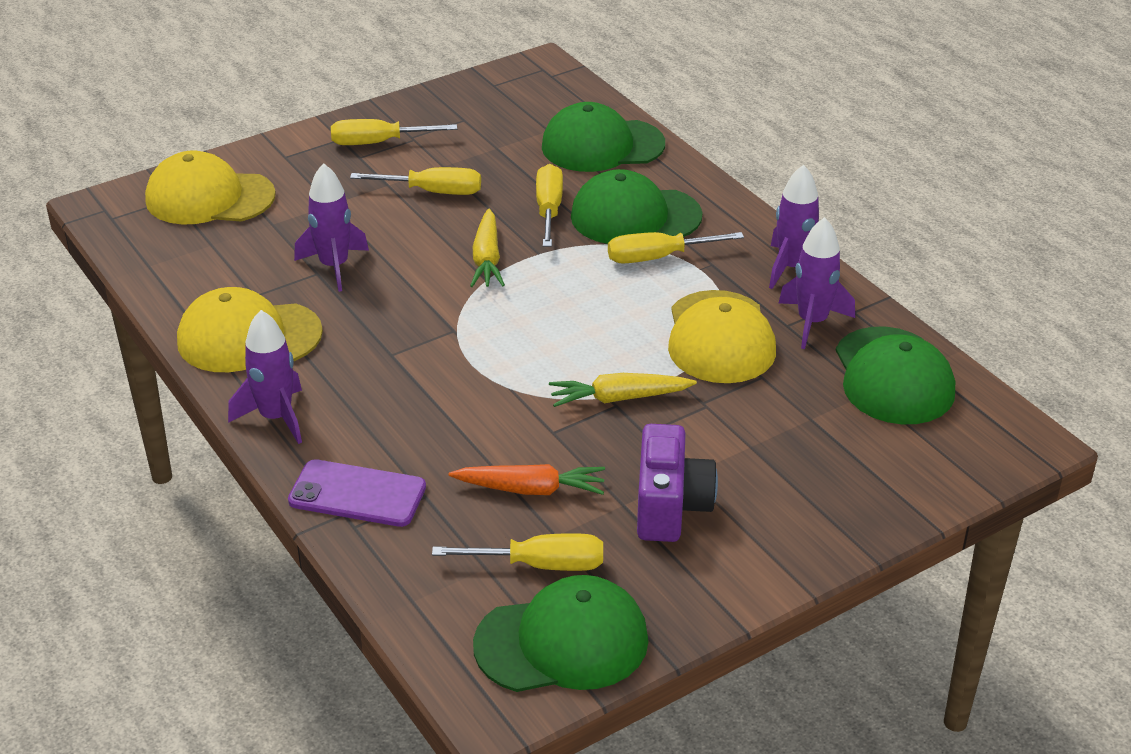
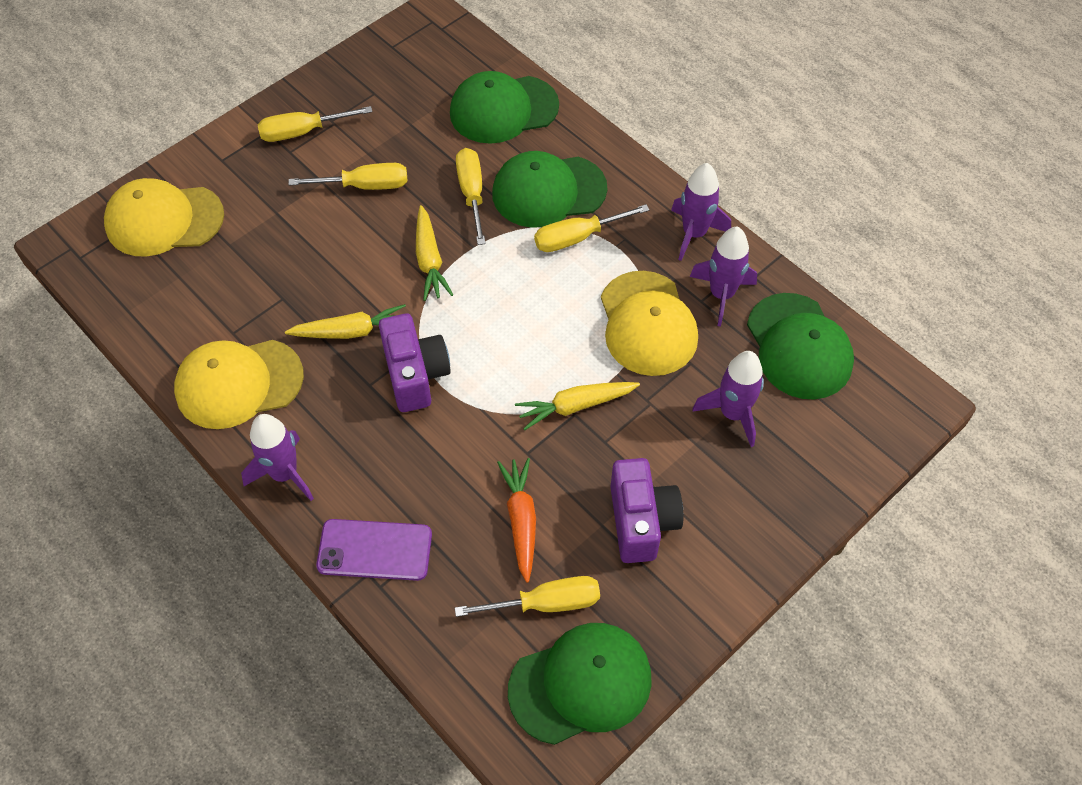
camera: 10 degrees left, 20 degrees up
(334, 266) = (296, 288): purple rocket -> purple rocket (732, 414)
(384, 308) = (351, 331): none -> yellow carrot
(445, 351) = (415, 375): none -> purple camera
(530, 489) = (521, 521): orange carrot -> orange carrot turned 90 degrees counterclockwise

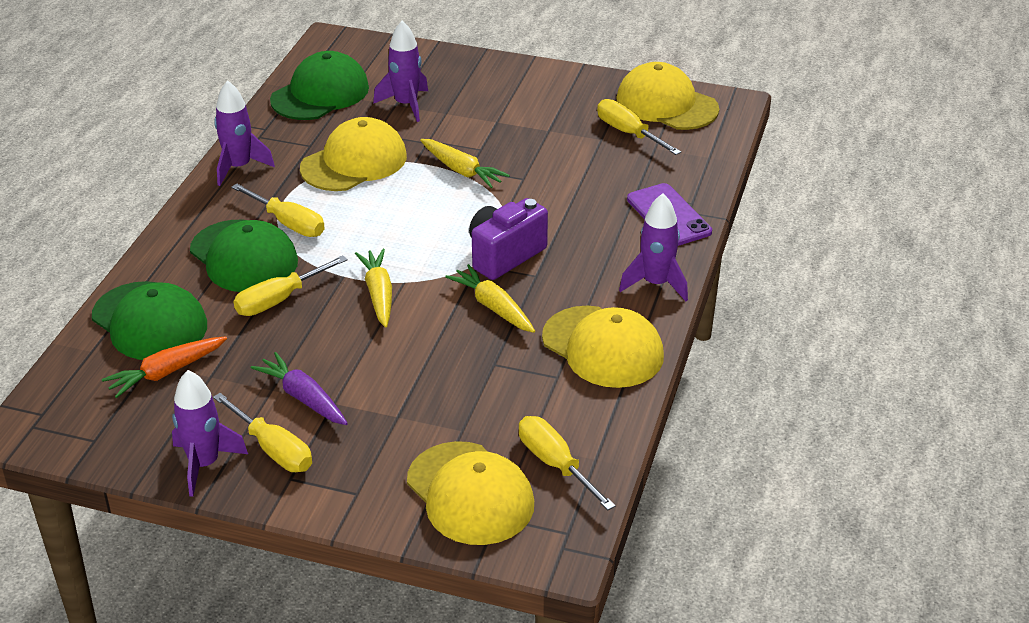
camera: 120 degrees left, 20 degrees down
(342, 167) = (303, 398): none -> purple carrot
(364, 186) = (318, 371): yellow screwdriver -> yellow screwdriver (555, 464)
(429, 260) = (378, 294): yellow carrot -> yellow carrot turned 60 degrees counterclockwise
(521, 521) = (580, 162): orange carrot -> orange carrot (166, 372)
(580, 684) = (666, 104): green cap -> yellow cap
(641, 521) = (530, 116): purple camera -> none
(721, 294) = (296, 138): purple rocket -> purple rocket (204, 464)

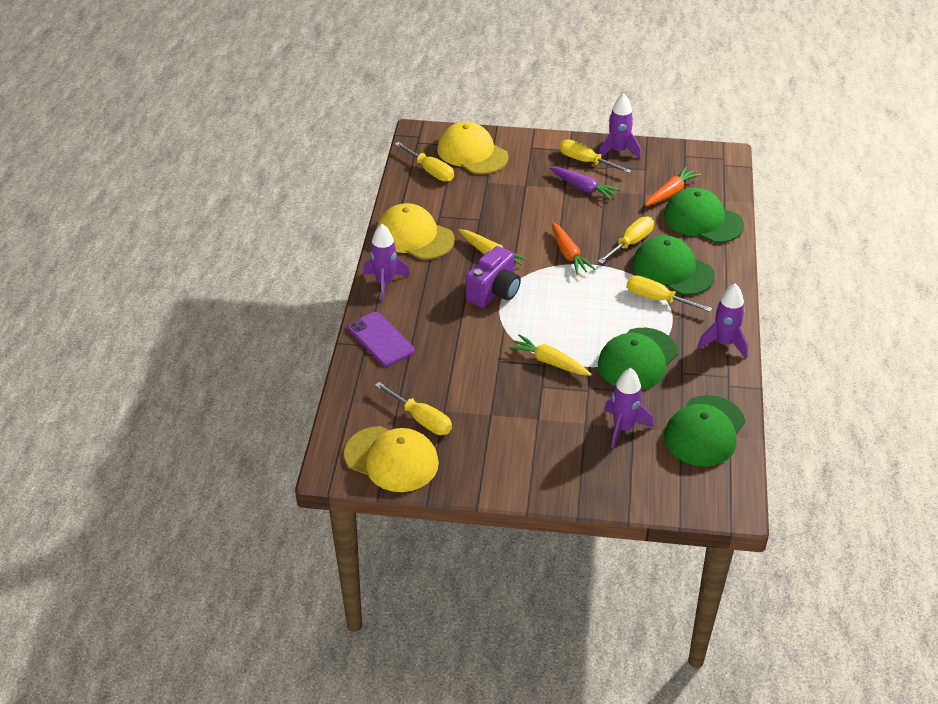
camera: 170 degrees right, 5 degrees up
(354, 162) = (637, 359): yellow cap -> green cap
(378, 294) = (568, 254): yellow carrot -> orange carrot

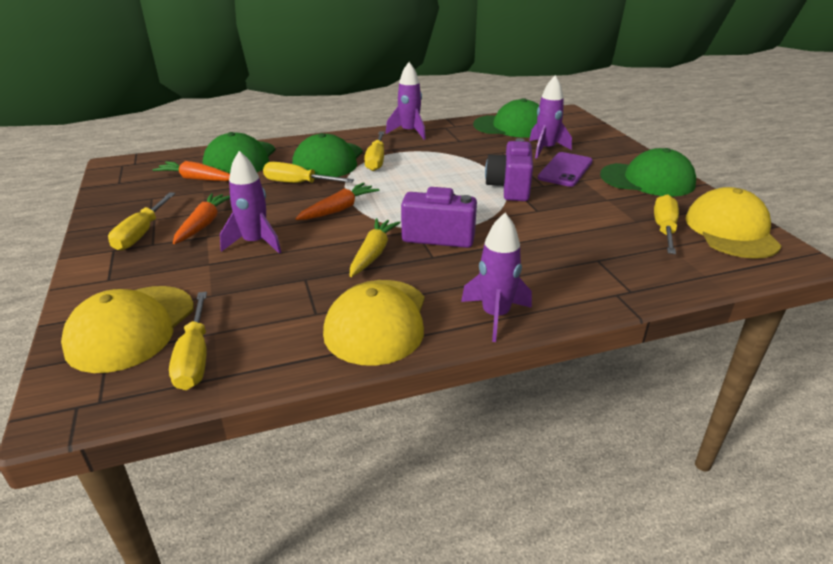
camera: 115 degrees left, 10 degrees down
(380, 339) = (595, 286): purple phone -> purple phone (565, 170)
(430, 171) = (195, 357): yellow screwdriver -> yellow screwdriver turned 150 degrees clockwise
(549, 362) = (509, 188): yellow carrot -> purple camera
(583, 188) = (203, 224): purple carrot -> orange carrot
(618, 151) = (112, 218): purple rocket -> purple rocket (255, 243)
(637, 359) = (463, 156): green cap -> green cap (647, 180)

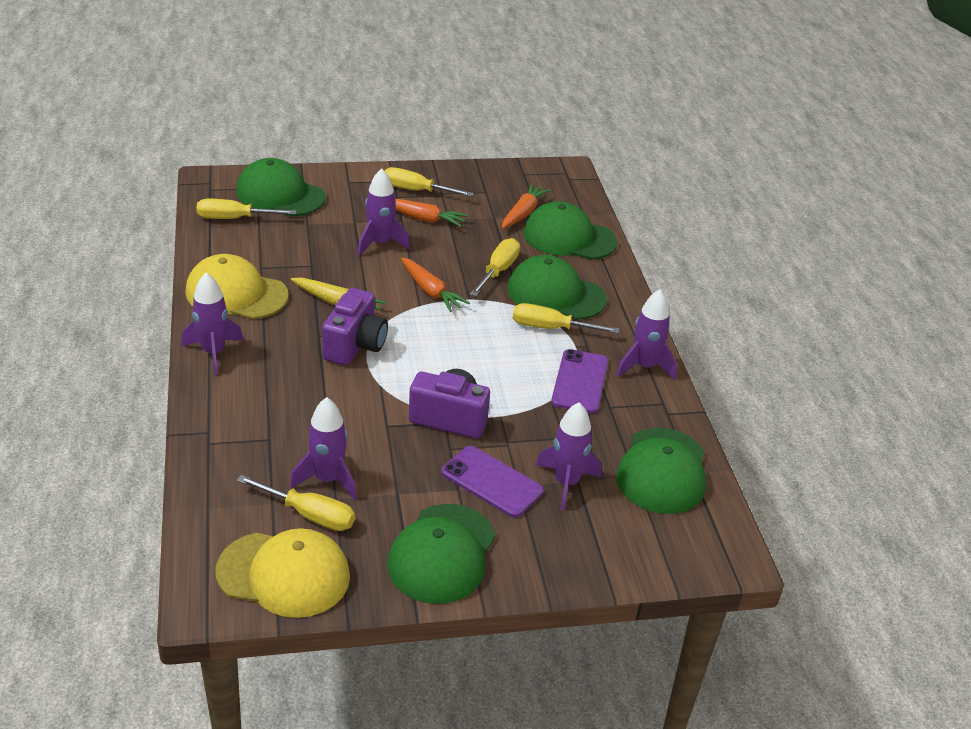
camera: 95 degrees right, 5 degrees up
(131, 328) = (280, 194): yellow cap -> green cap
(437, 149) = (579, 382): none -> purple phone
(620, 226) = (328, 479): none -> purple rocket

